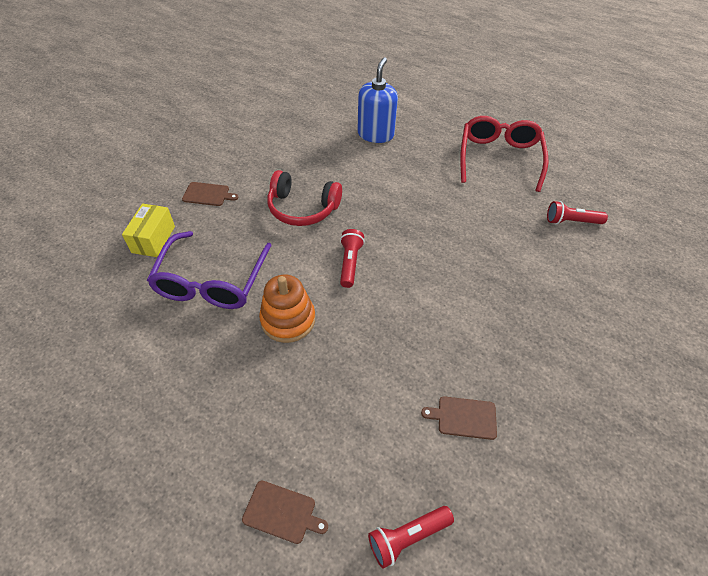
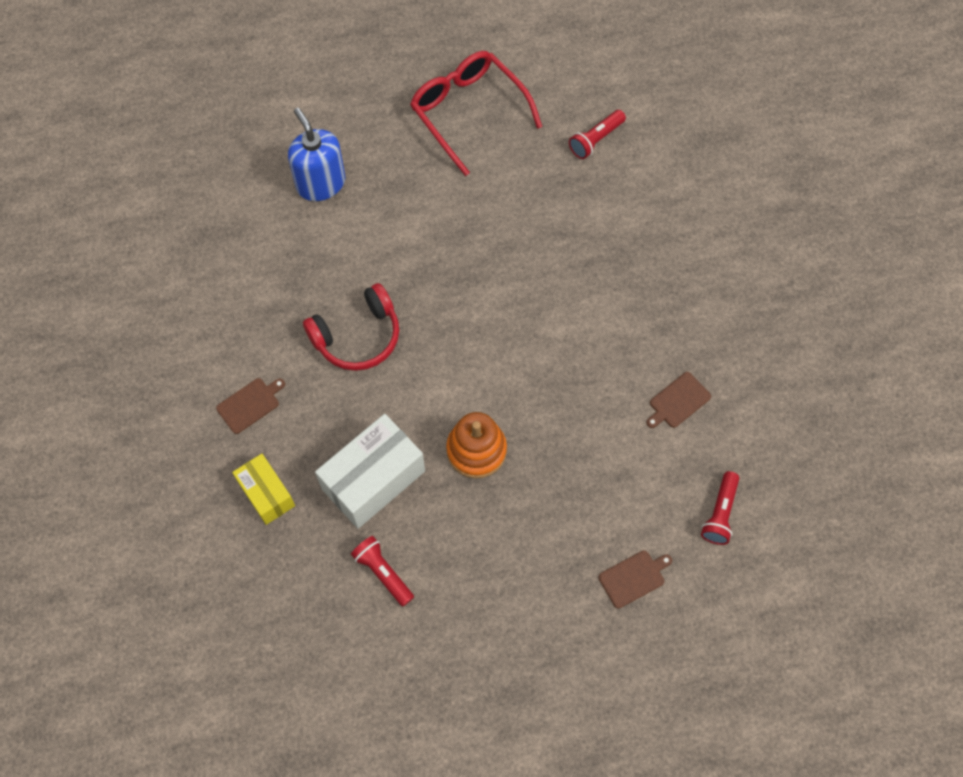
camera: 45 degrees left, 15 degrees up
(211, 281) = (373, 480): purple glasses -> white box
(350, 263) = (464, 353): red flashlight -> red flashlight (383, 573)

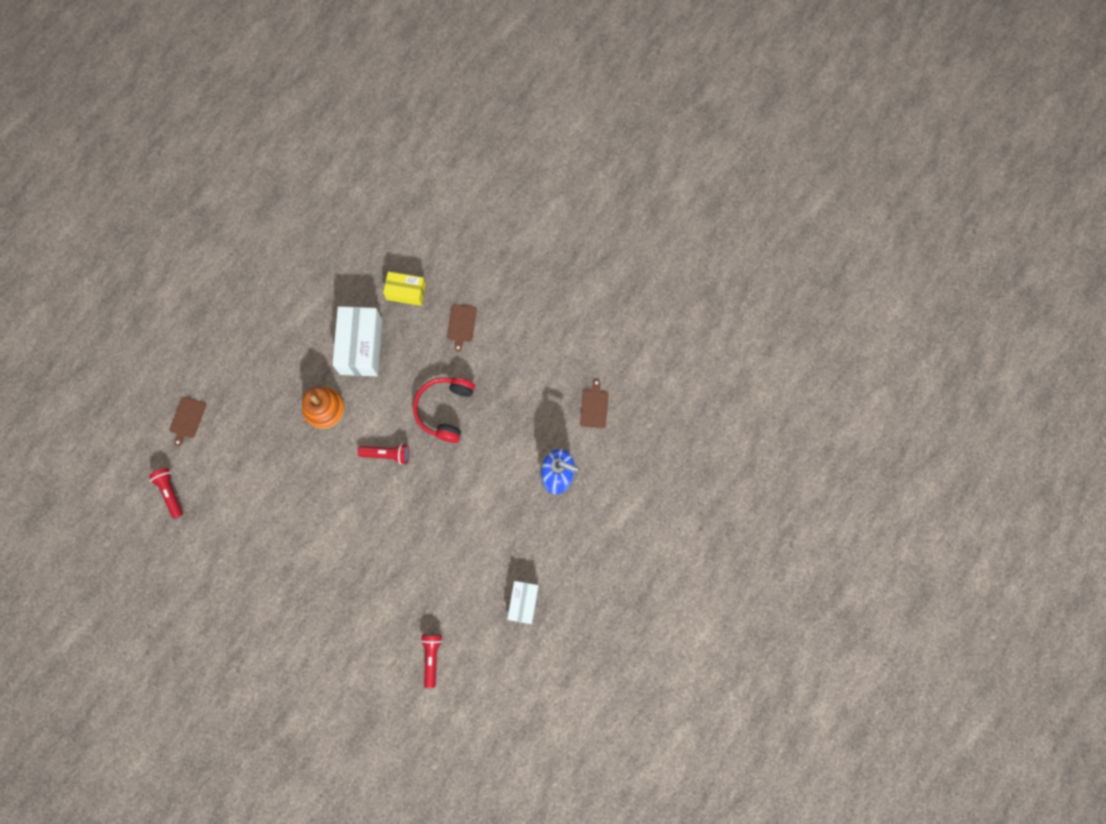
camera: 135 degrees right, 10 degrees up
(383, 573) = (312, 309): red flashlight -> red flashlight (387, 454)
(468, 112) = (523, 603): red glasses -> white box
(678, 401) = (242, 534): brown cutting board -> brown cutting board (594, 407)

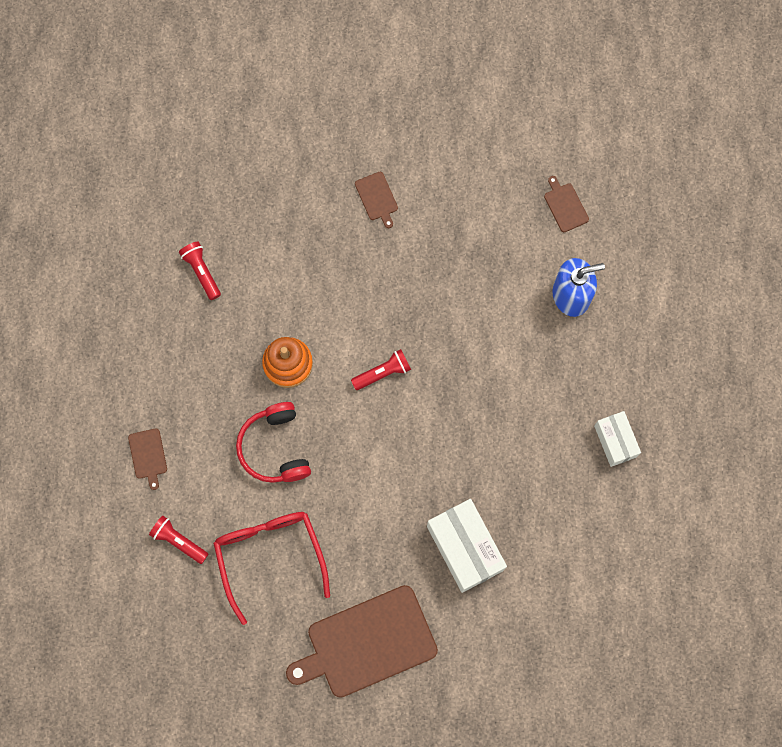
camera: 30 degrees left, 0 degrees up
(225, 541) = (270, 556): none -> red glasses
(254, 645) = (367, 643): none -> brown cutting board
(361, 346) = (286, 278): white box -> white box (465, 548)
(406, 292) = (298, 196): yellow box -> none
(432, 657) = (557, 548): red flashlight -> red flashlight (202, 272)
(445, 409) = (414, 294): red headphones -> red headphones (275, 448)

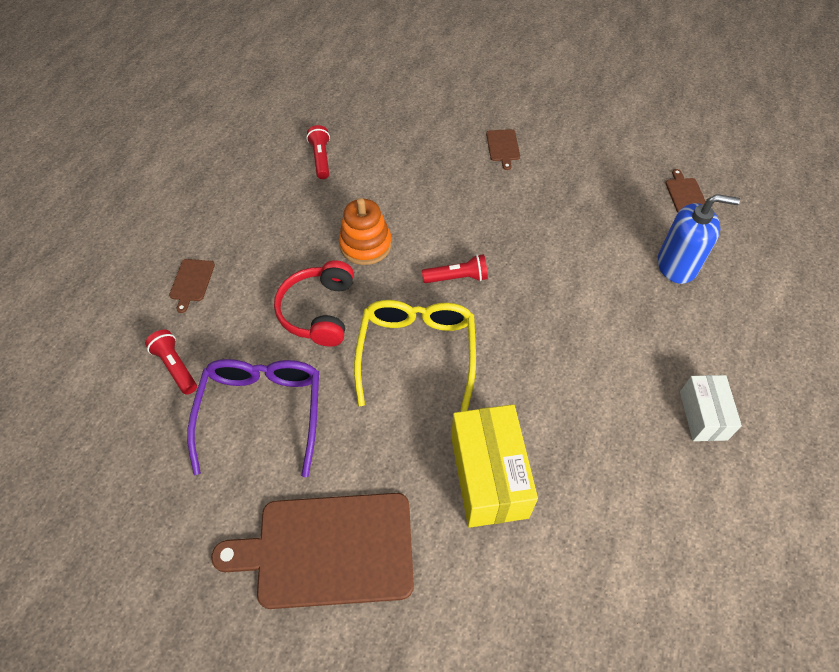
camera: 20 degrees right, 20 degrees down
(270, 556) = (262, 412): red glasses -> purple glasses
(374, 460) = (417, 352): none -> yellow glasses
(465, 548) = (489, 476): white box -> yellow box

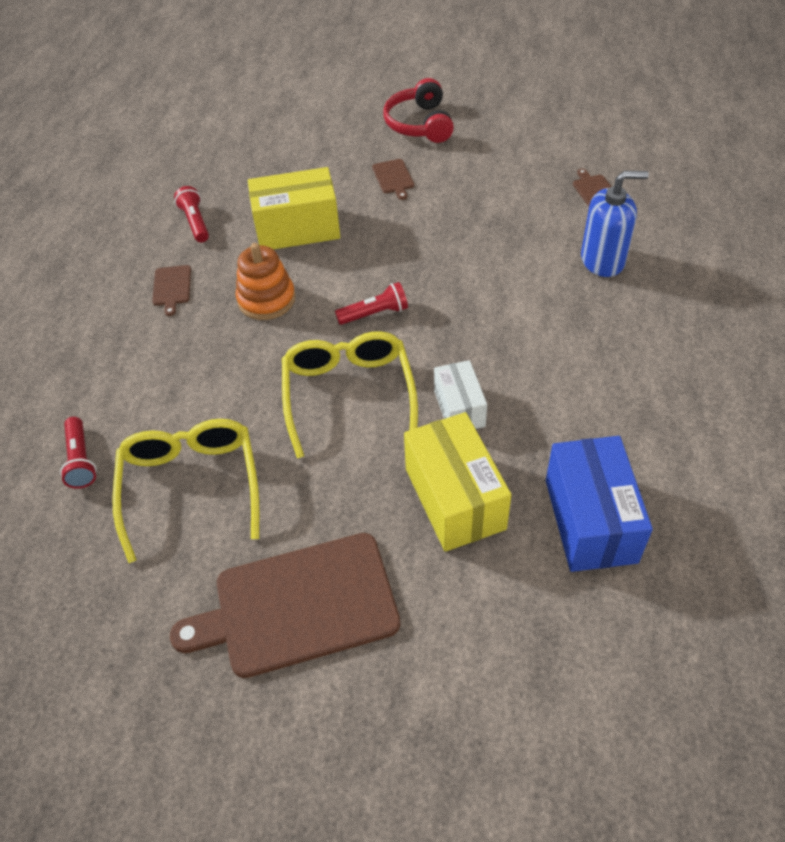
camera: 10 degrees left, 5 degrees down
(176, 366) = (81, 460): red flashlight -> red flashlight turned 150 degrees counterclockwise
(192, 282) = (77, 372): brown cutting board -> brown cutting board (172, 287)
(262, 412) = (191, 486): purple glasses -> yellow glasses
(318, 311) = (230, 374): red headphones -> red headphones (419, 124)
(407, 181) = (297, 229): none -> yellow box
(608, 527) = (590, 520): none -> blue box
(703, 415) = (662, 396): white box -> white box (459, 408)

